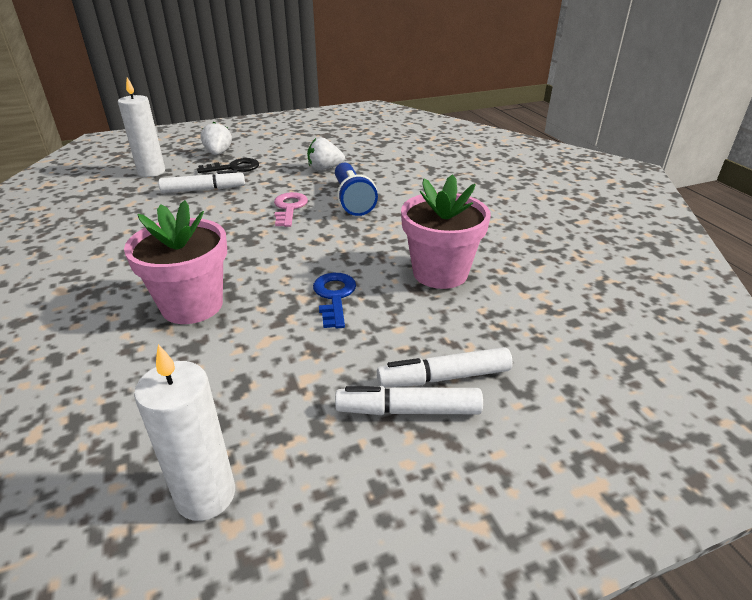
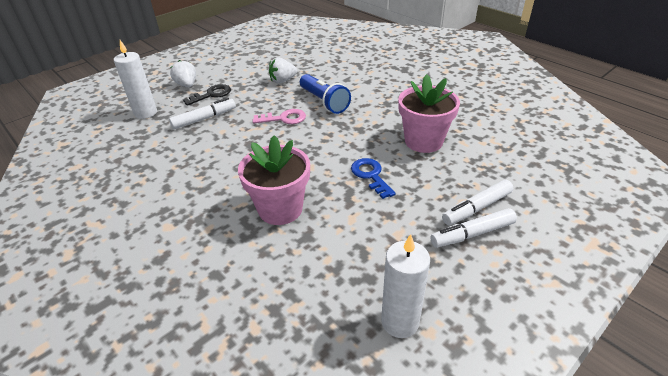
camera: 20 degrees left, 5 degrees up
(289, 208) = (284, 118): pink key -> pink key turned 105 degrees clockwise

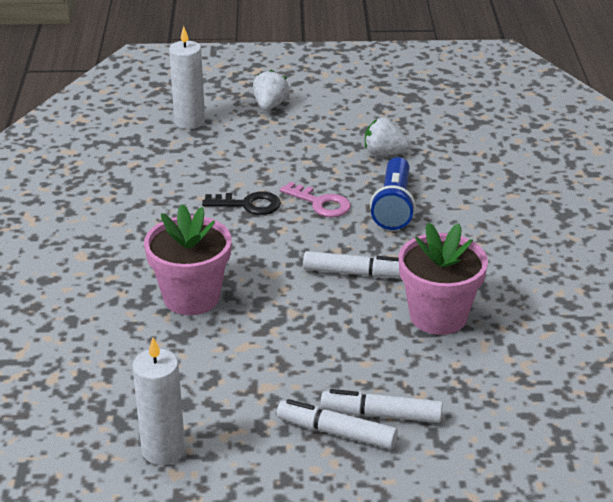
camera: 40 degrees right, 5 degrees down
(204, 118) = (238, 159): white marker -> white marker (355, 273)
(211, 94) = (281, 132): black key -> black key (248, 204)
(370, 175) = (322, 318): blue key -> none

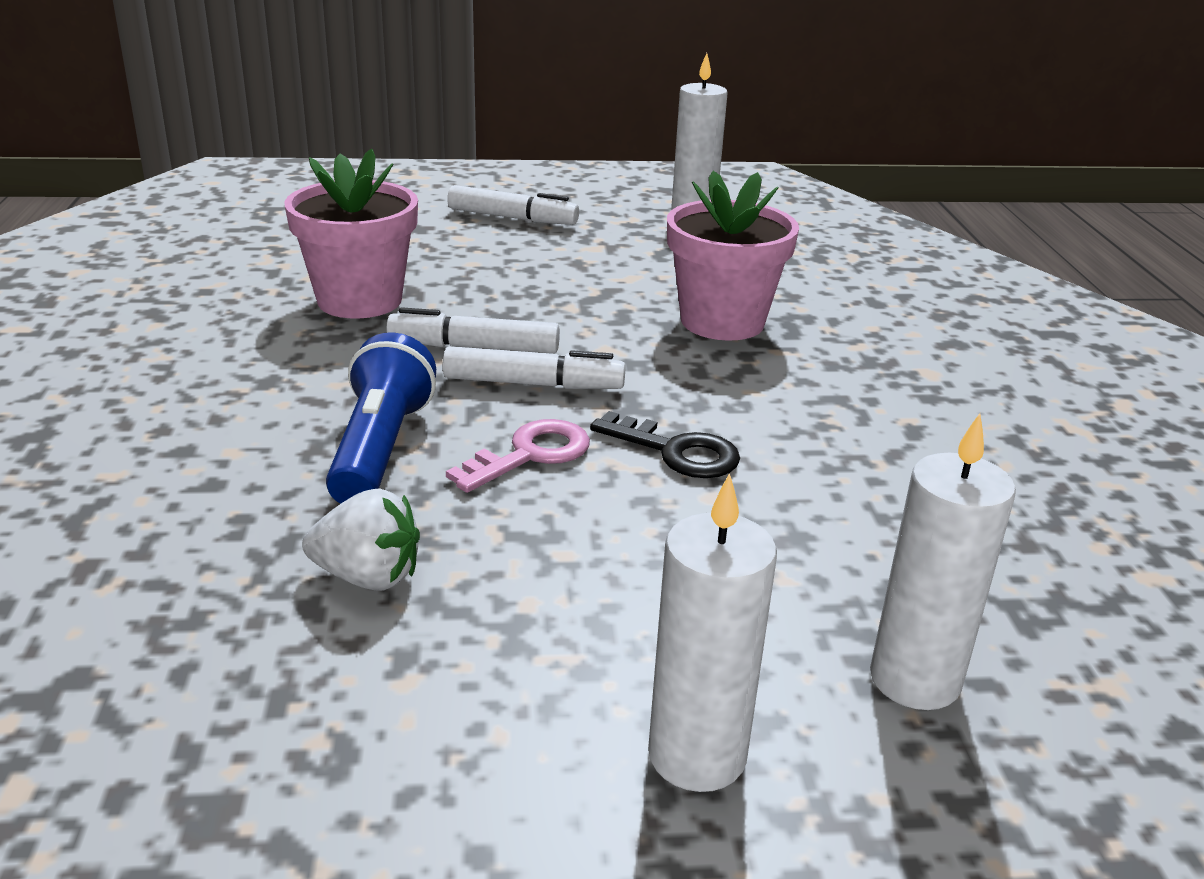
camera: 175 degrees right, 5 degrees down
(248, 204) = (676, 451): black key -> black key turned 150 degrees counterclockwise
(270, 105) = (697, 755): white strawberry -> white candle
(320, 203) = (530, 454): pink key -> pink key turned 105 degrees clockwise
(381, 414) = (461, 227): white marker -> white marker (533, 384)

